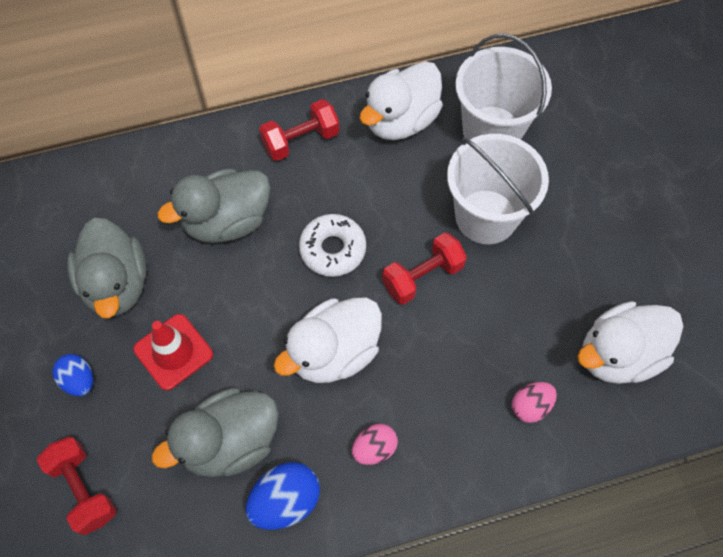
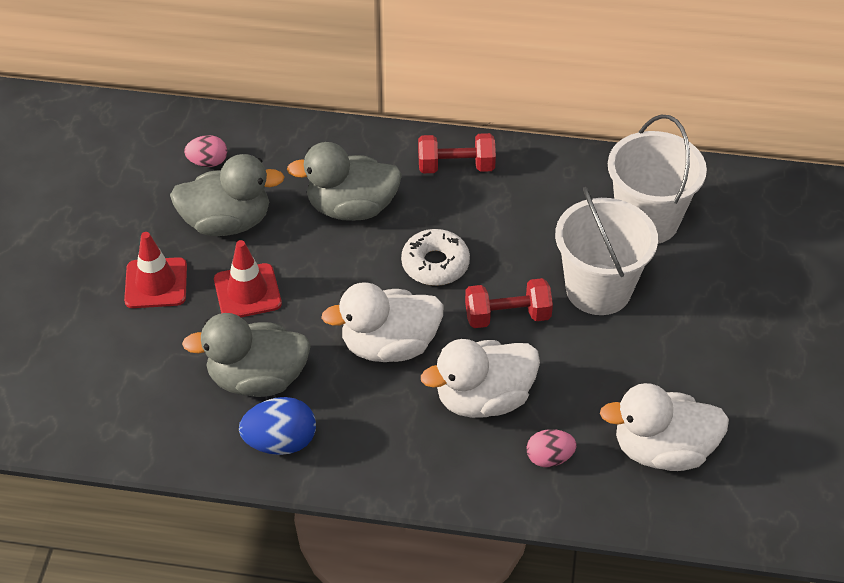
camera: 25 degrees right, 15 degrees down
(79, 380) = (156, 283): blue egg -> red traffic cone
(83, 489) = (116, 365): red dumbbell -> none
(116, 284) = (227, 222): grey duck -> grey duck turned 105 degrees counterclockwise
(374, 448) = (382, 434): pink egg -> pink egg (208, 162)
(401, 120) = (561, 182): white duck -> white duck (483, 399)

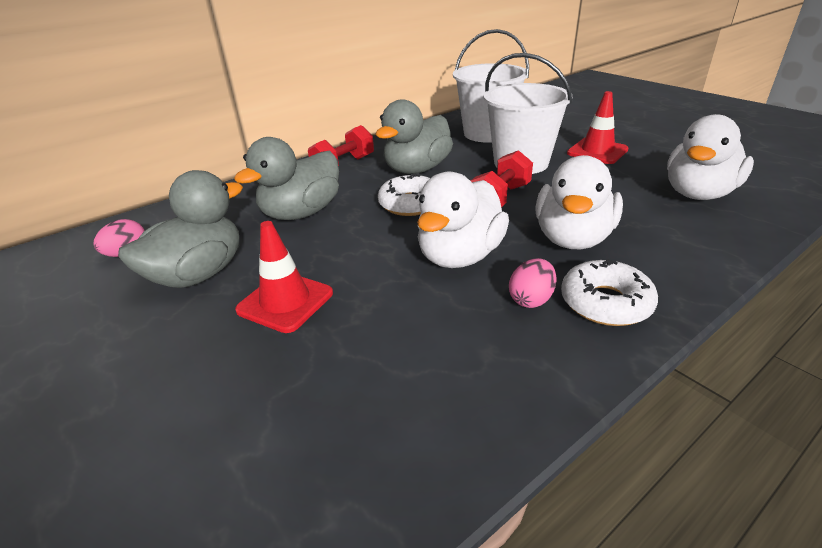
camera: 45 degrees left, 15 degrees down
(156, 283) = (170, 357): red traffic cone -> red traffic cone (597, 151)
(257, 379) = (393, 351): grey duck -> grey duck (417, 169)
(280, 442) = (499, 379): blue egg -> none
(410, 457) = (605, 303): none -> white donut
(549, 458) = (669, 236): pink egg -> pink egg (531, 299)

